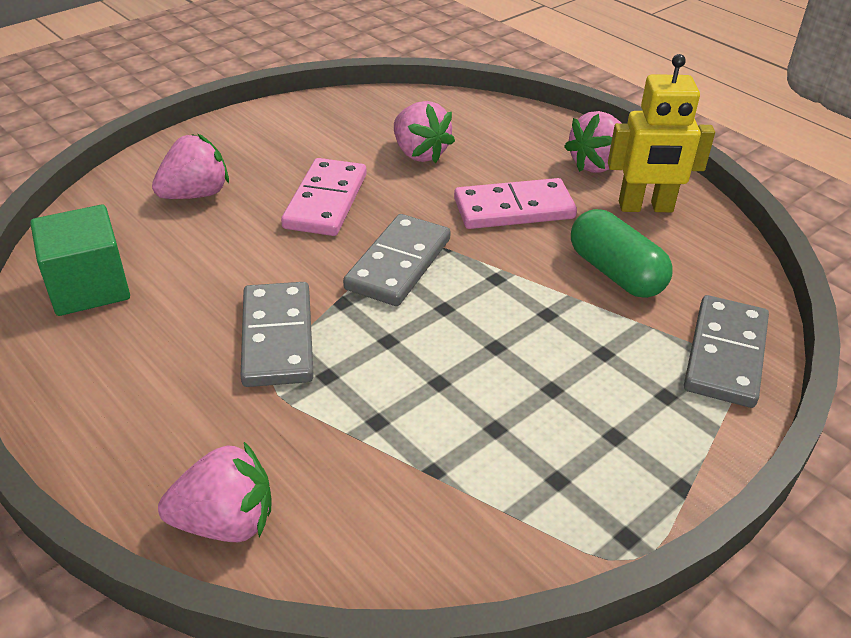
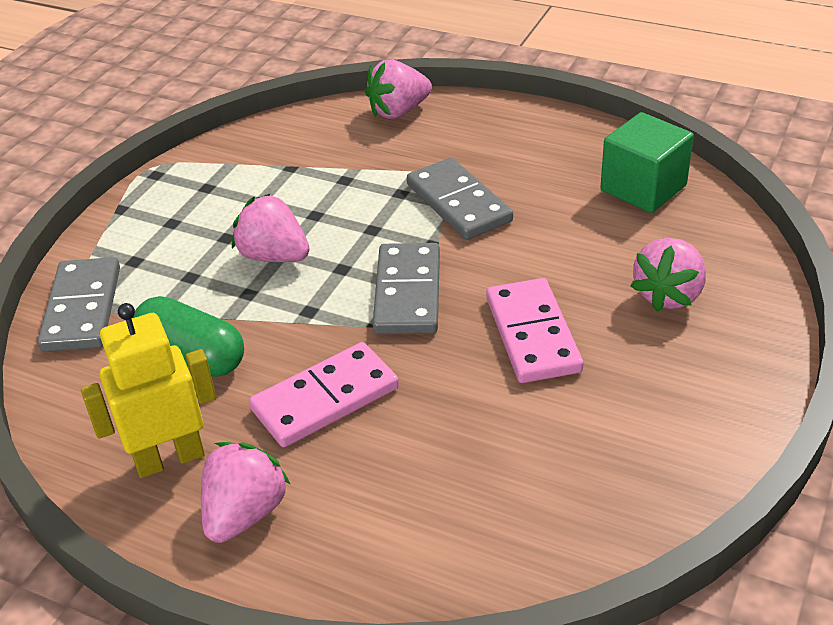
camera: 160 degrees right, 0 degrees up
(419, 153) = (482, 444): pink strawberry -> pink strawberry (274, 256)

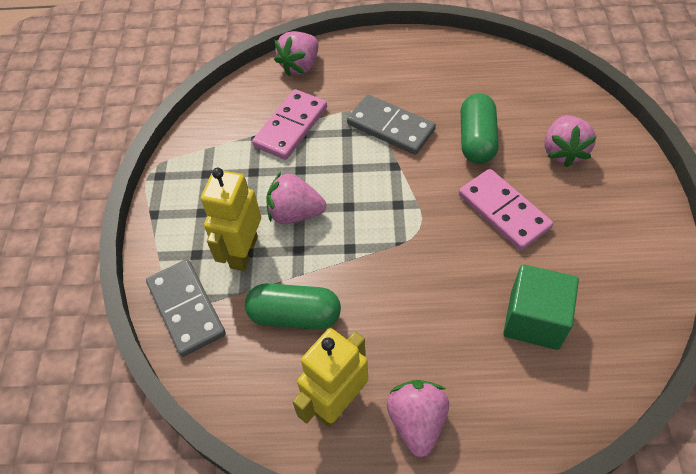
camera: 25 degrees left, 15 degrees up
(186, 275) = (243, 252): none -> yellow robot
(325, 399) = (408, 312): pink domino -> pink domino (290, 127)
(407, 293) = (405, 209): grey domino -> none
(559, 248) = (476, 140): none -> green capsule
(643, 188) = (497, 76): green cube -> green cube (534, 319)

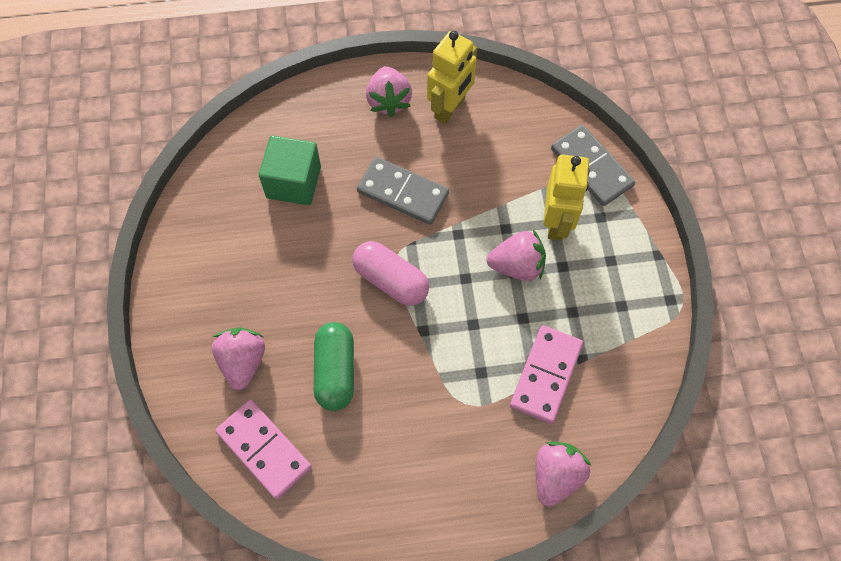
camera: 170 degrees right, 10 degrees up
(295, 315) = (496, 169): green capsule -> none
(391, 127) = (432, 383): grey domino -> grey domino (402, 193)
(423, 209) = (391, 280): none -> pink capsule
(504, 211) = (312, 284): pink domino -> pink domino (264, 450)

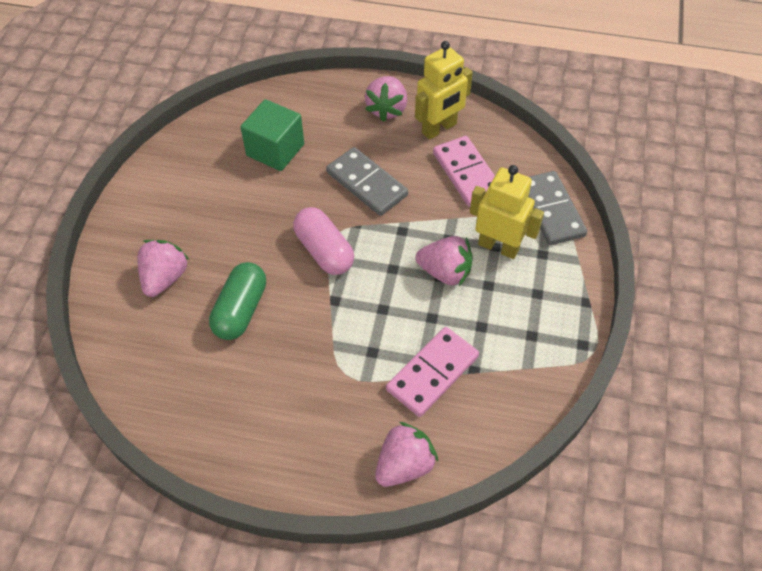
camera: 20 degrees right, 10 degrees down
(264, 450) = (148, 355): pink domino -> pink domino (467, 174)
(557, 222) = (498, 246): yellow robot -> yellow robot turned 90 degrees counterclockwise

